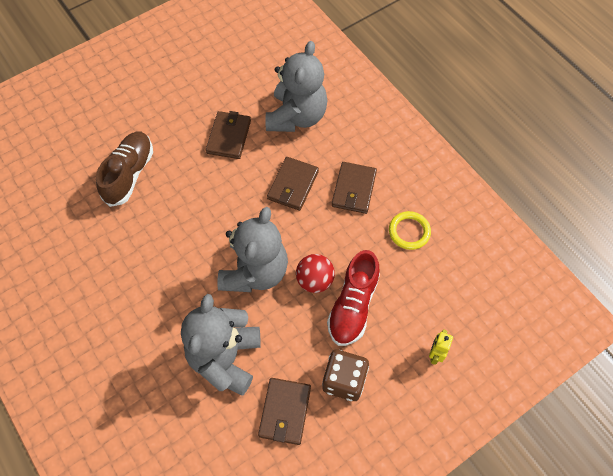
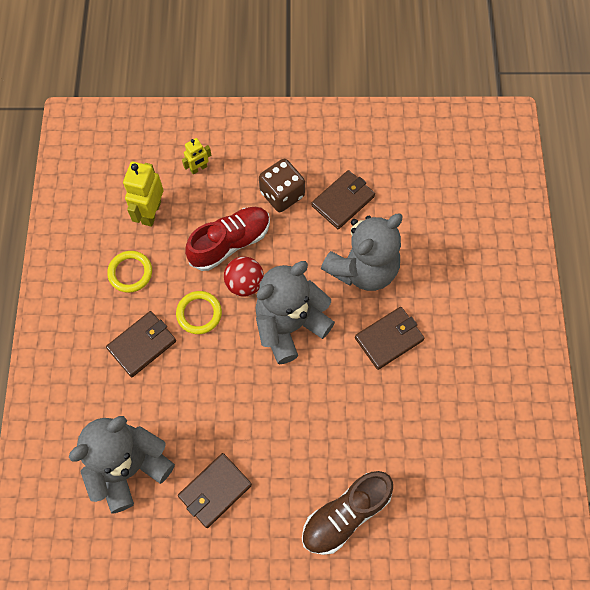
camera: 145 degrees left, 5 degrees up
(293, 185) = (194, 388): brown wallet -> brown wallet (389, 339)
(331, 236) = (199, 313): none -> yellow ring
(438, 288) = (151, 212): none -> yellow robot

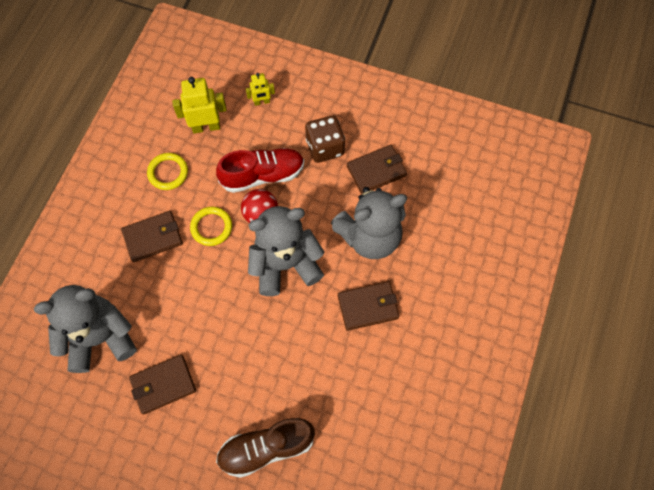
camera: 20 degrees right, 0 degrees up
(151, 212) = (206, 127): yellow robot -> yellow robot turned 45 degrees clockwise

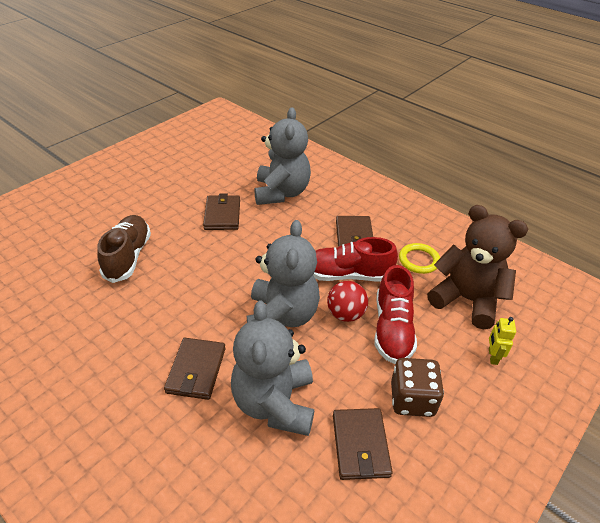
camera: 110 degrees right, 25 degrees down
(206, 127) = (467, 300): yellow robot -> brown teddy bear
(211, 227) = (347, 275): yellow ring -> red shoe

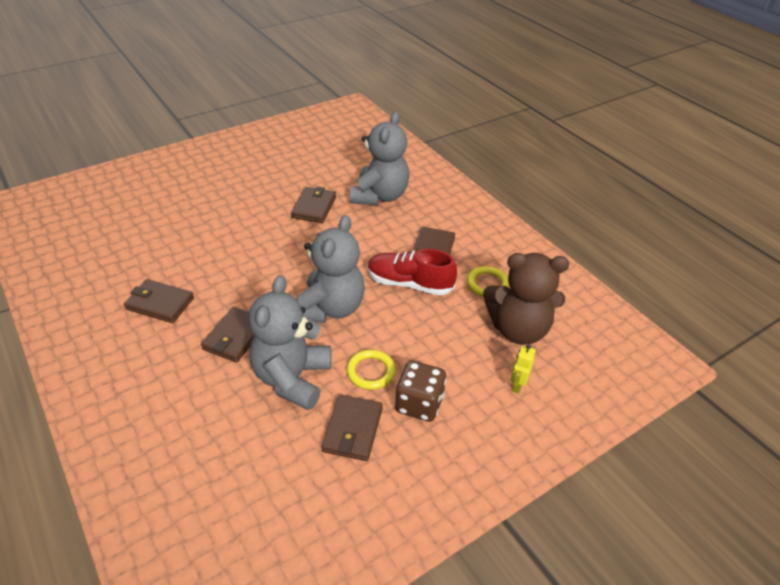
camera: 15 degrees right, 0 degrees up
(98, 351) = (160, 303): none -> brown wallet
(128, 256) = (214, 229): brown shoe -> none
(345, 314) = (391, 318): red ball -> none
(350, 376) = (370, 371): none -> yellow ring
(392, 329) = (430, 340): red shoe -> none
(467, 300) = (518, 329): brown teddy bear -> brown teddy bear turned 135 degrees clockwise

